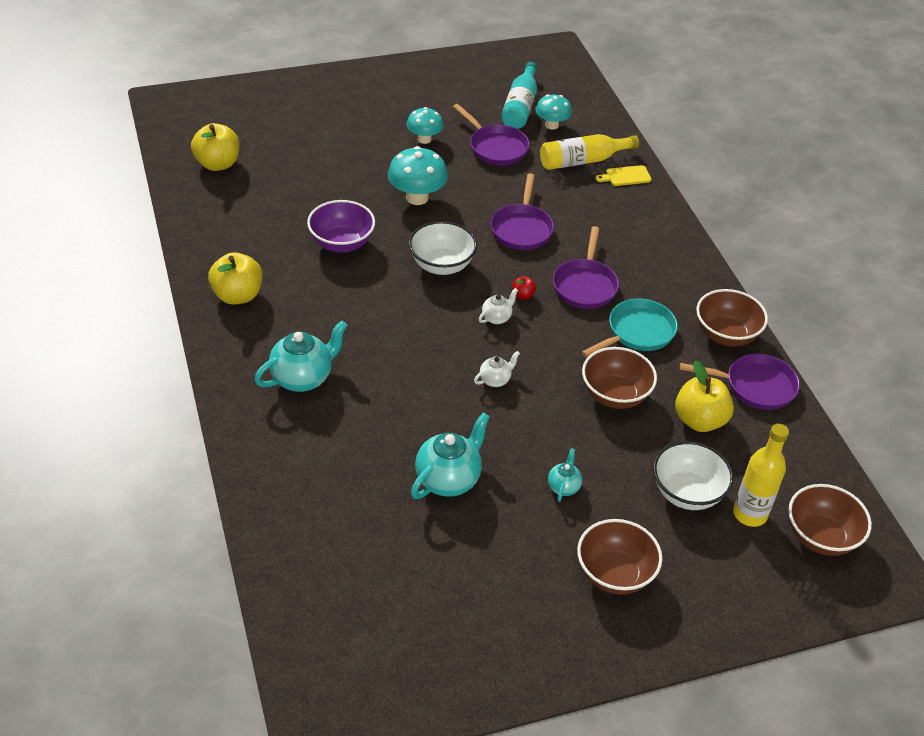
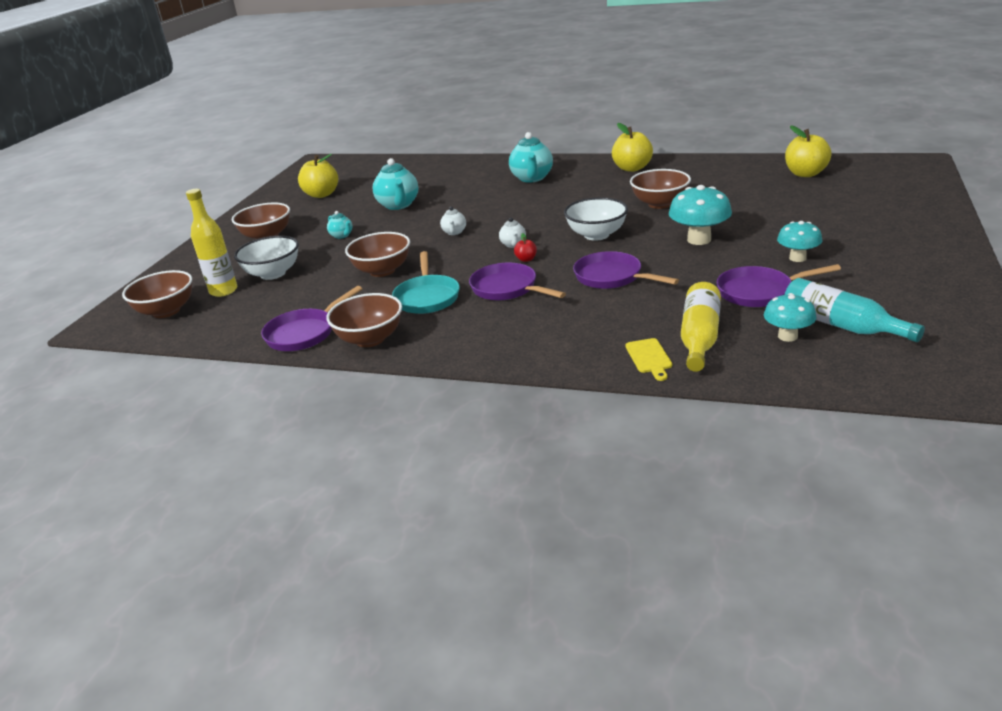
camera: 130 degrees right, 15 degrees down
(341, 243) = (660, 204): purple bowl -> brown bowl
(625, 176) = (649, 358): yellow cutting board -> yellow cutting board turned 150 degrees clockwise
(699, 420) = (314, 297): yellow apple -> yellow apple (321, 194)

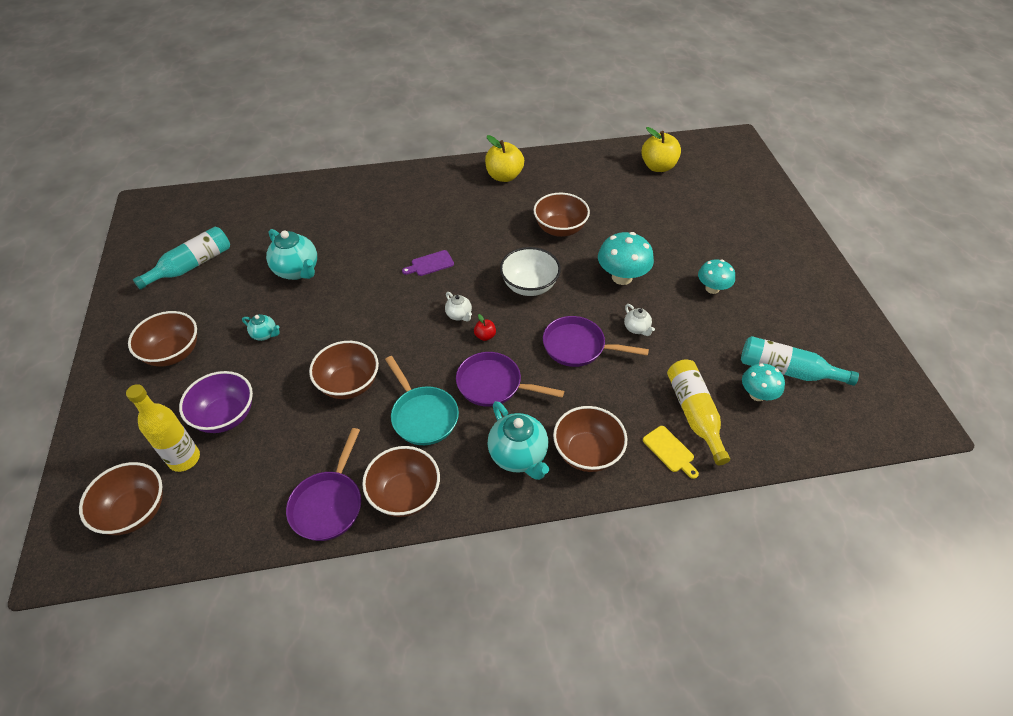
camera: 30 degrees left, 20 degrees up
(273, 274) = (225, 416): white bowl -> purple bowl
(321, 194) = (192, 265): yellow apple -> turquoise bottle
(454, 232) = (387, 306): white teapot -> white teapot (637, 328)
(514, 212) = (430, 264): none -> purple cutting board
(532, 178) = (415, 205): turquoise teapot -> turquoise teapot (518, 456)
(560, 344) = (587, 452): none -> brown bowl
(759, 292) = (707, 341): purple pan -> none

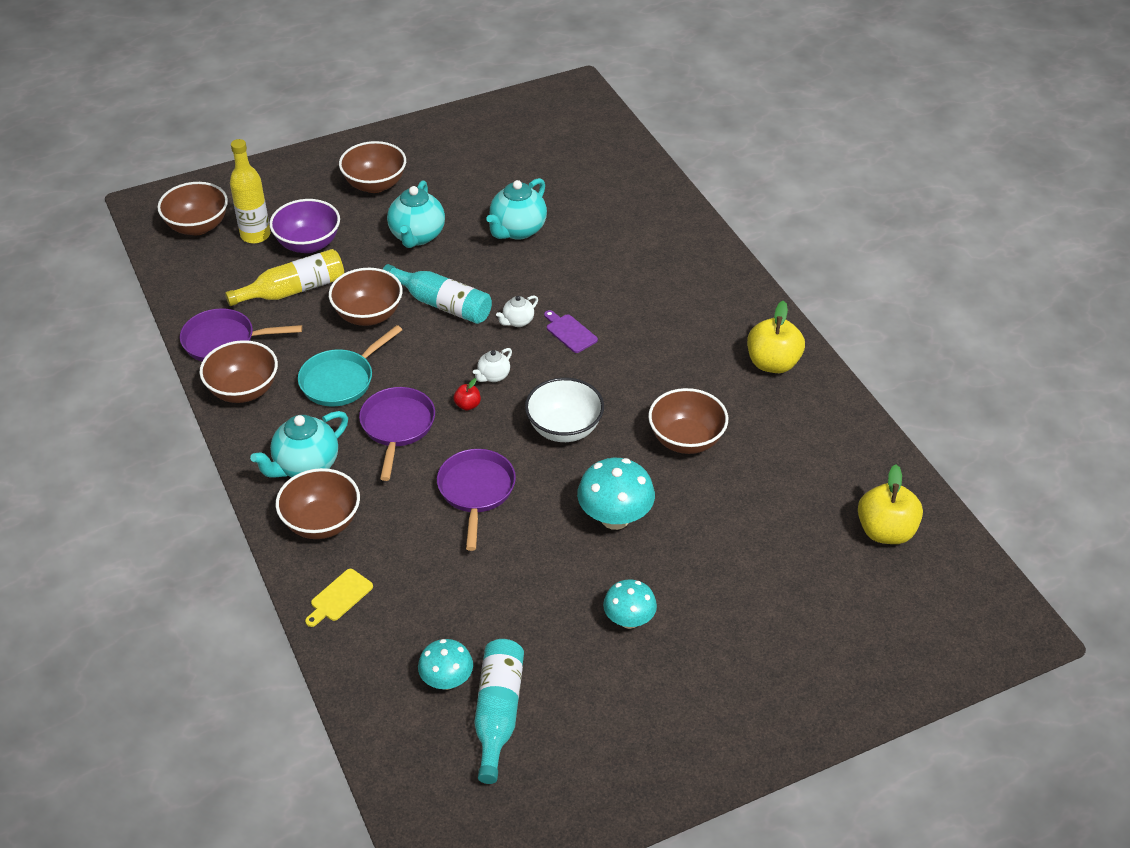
camera: 75 degrees right, 5 degrees down
(192, 265) = (497, 154): turquoise bottle -> turquoise bottle (442, 304)
(265, 334) = (417, 236): turquoise teapot -> turquoise teapot, size x1.92
(637, 328) = (524, 545): white teapot -> white teapot (517, 321)
(694, 414) = (399, 616): yellow bottle -> yellow bottle (293, 290)

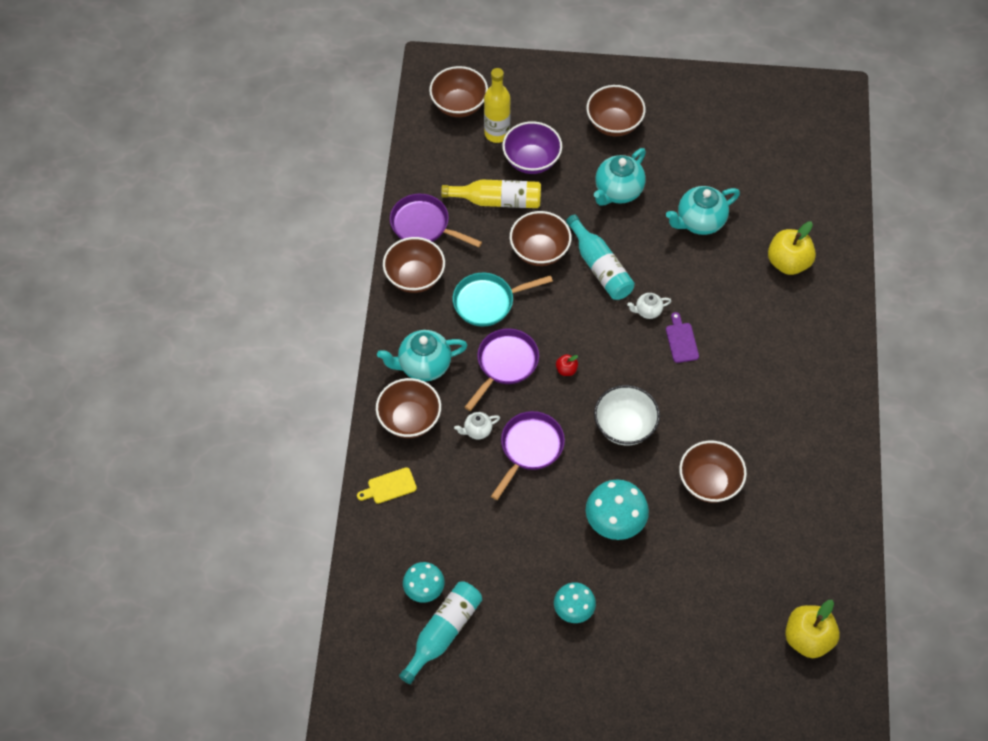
camera: 30 degrees right, 15 degrees up
(493, 376) = (600, 353): white teapot -> white teapot (477, 430)
(772, 363) = (821, 447): yellow apple -> yellow apple (788, 262)

